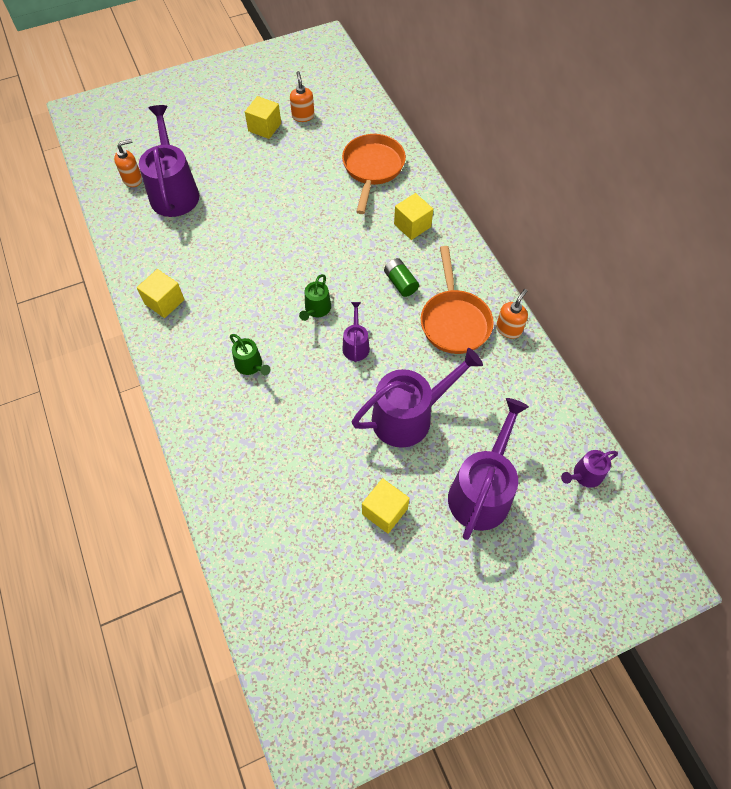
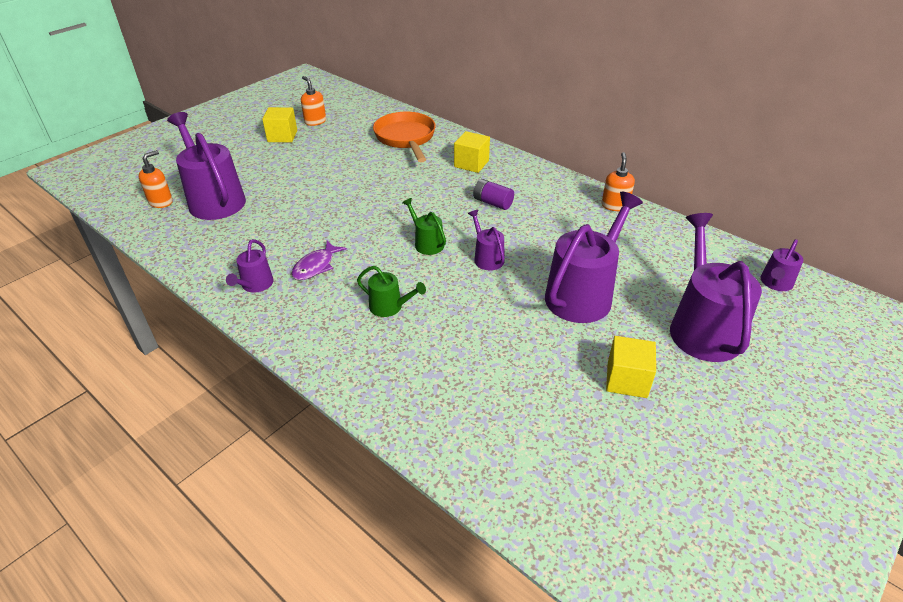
camera: 25 degrees left, 20 degrees down
(164, 302) = (255, 285): yellow cube -> purple watering can
(217, 300) = (316, 266): none -> purple fish
(316, 309) = (427, 243): green watering can -> green watering can turned 150 degrees clockwise
(400, 283) = (492, 203): green battery -> purple battery
(454, 321) = (563, 214): orange pan -> none

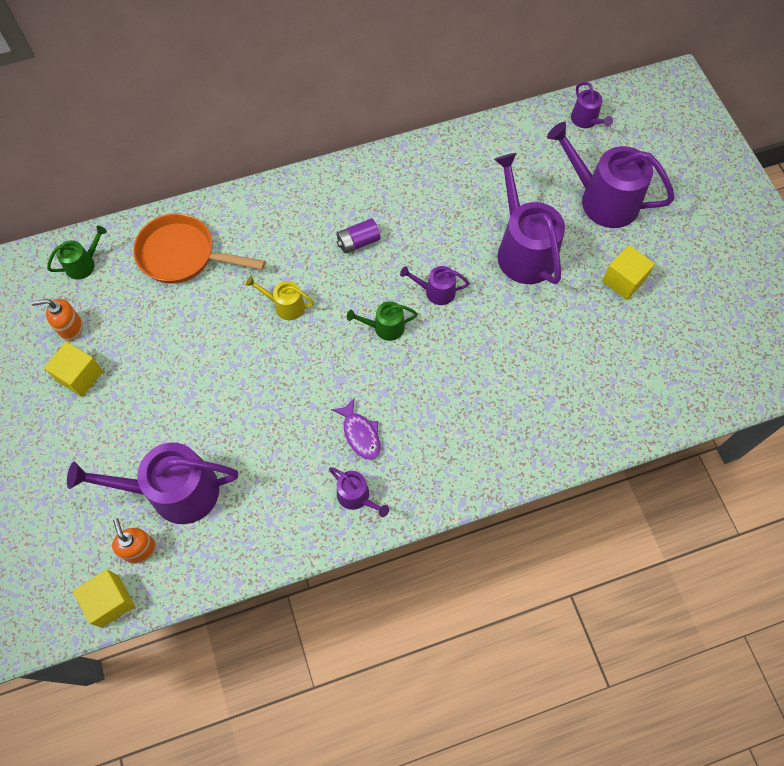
camera: 60 degrees left, 25 degrees up
(389, 307) = (454, 398): green watering can -> green watering can (83, 264)
(403, 191) = (285, 306): none -> yellow watering can
(471, 164) = (278, 222): yellow cube -> yellow cube (110, 601)
(615, 205) = (427, 153): orange soap dispenser -> none

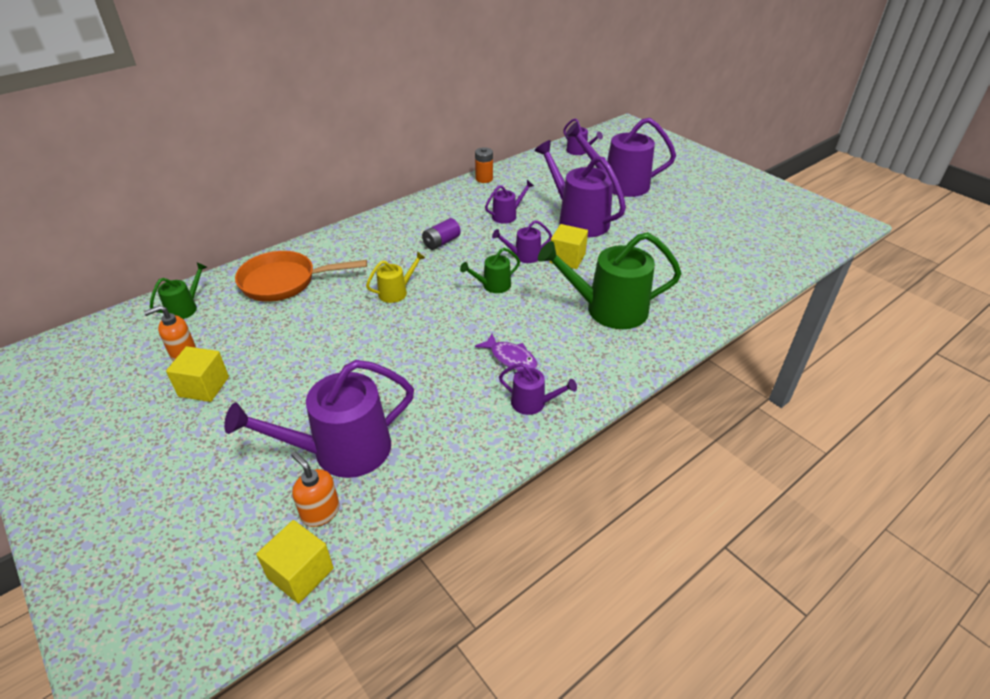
camera: 20 degrees left, 25 degrees down
(285, 306) = (396, 292): yellow watering can -> yellow watering can turned 150 degrees clockwise
(446, 218) = (507, 215): none -> purple watering can
(448, 142) = (484, 179): none -> orange battery
(486, 401) = (608, 309): none -> green watering can
(623, 280) = (665, 220): yellow cube -> yellow cube (567, 258)

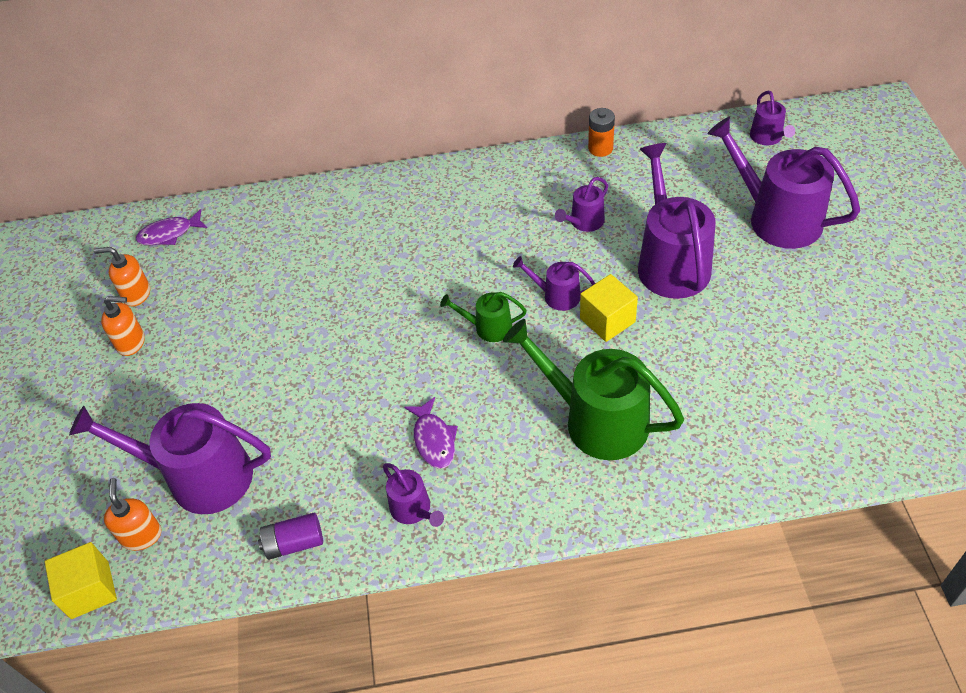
camera: 35 degrees right, 10 degrees up
(185, 308) = (169, 234): green watering can -> purple fish
(204, 386) = (131, 342): yellow cube -> orange soap dispenser
(284, 282) = (277, 234): orange pan -> none
(396, 292) = (378, 294): yellow watering can -> none
(441, 242) = (476, 238): purple battery -> purple battery (294, 543)
(507, 215) = (584, 222): purple watering can -> purple watering can turned 135 degrees clockwise

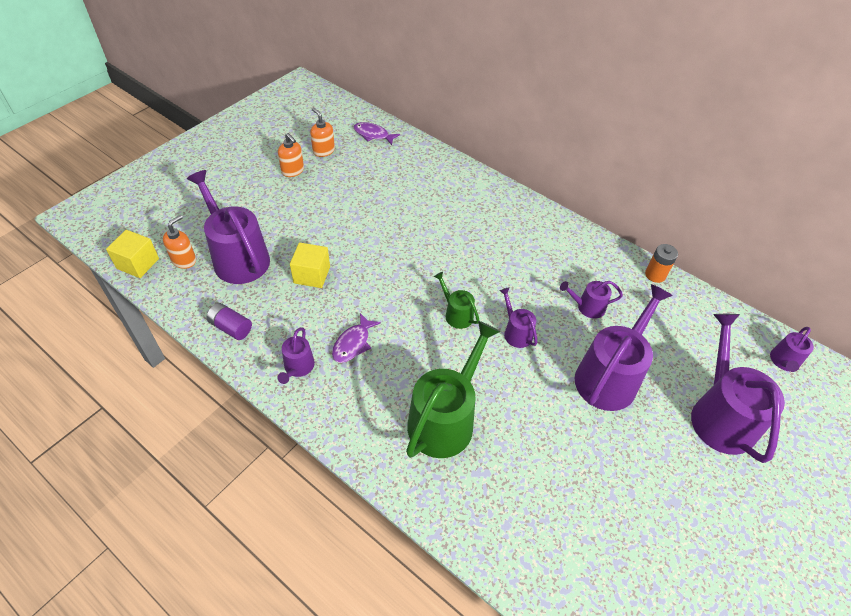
camera: 40 degrees right, 0 degrees up
(597, 420) = (445, 419): green watering can -> green watering can turned 45 degrees clockwise
(607, 320) = (526, 372): yellow cube -> yellow cube (312, 275)

